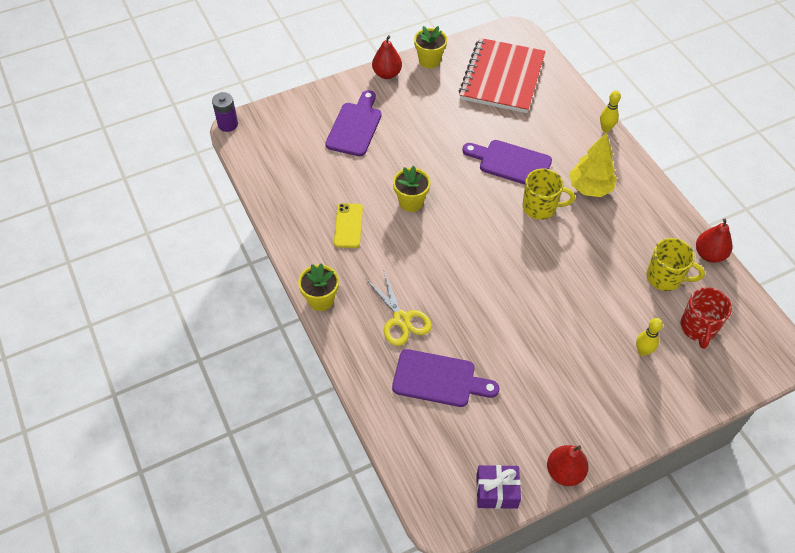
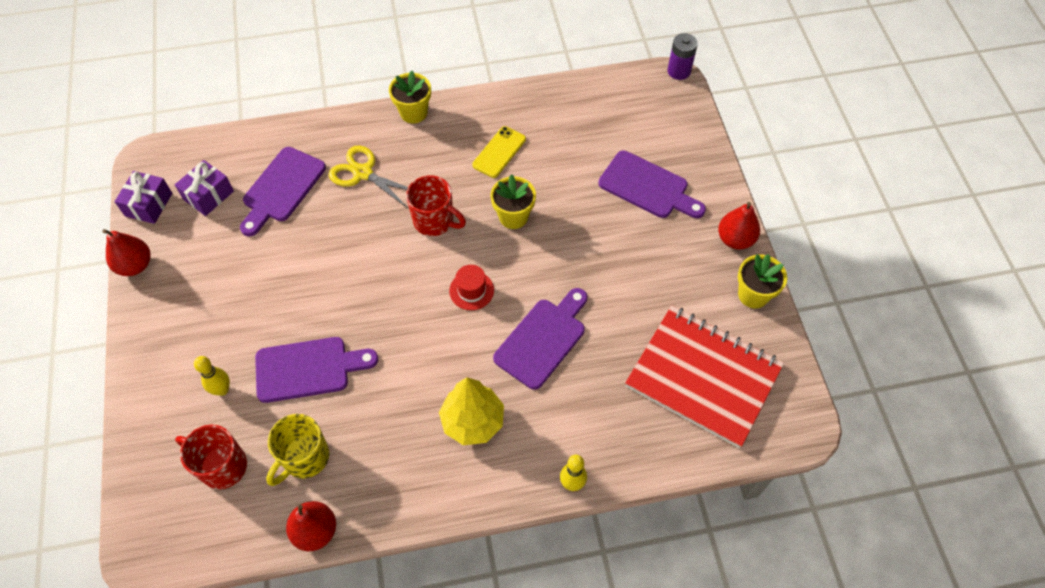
camera: 105 degrees right, 5 degrees up
(348, 225) = (499, 152): yellow phone -> yellow phone turned 75 degrees counterclockwise
(401, 319) = (363, 173): yellow scissors -> yellow scissors turned 45 degrees clockwise
(433, 253) = (434, 221): none -> red mug
(467, 440) = (208, 195): none -> purple gift
(488, 213) = (471, 290): none -> red hat
(540, 207) = (461, 350): yellow mug -> none
(598, 298) = (308, 368): none -> purple cutting board

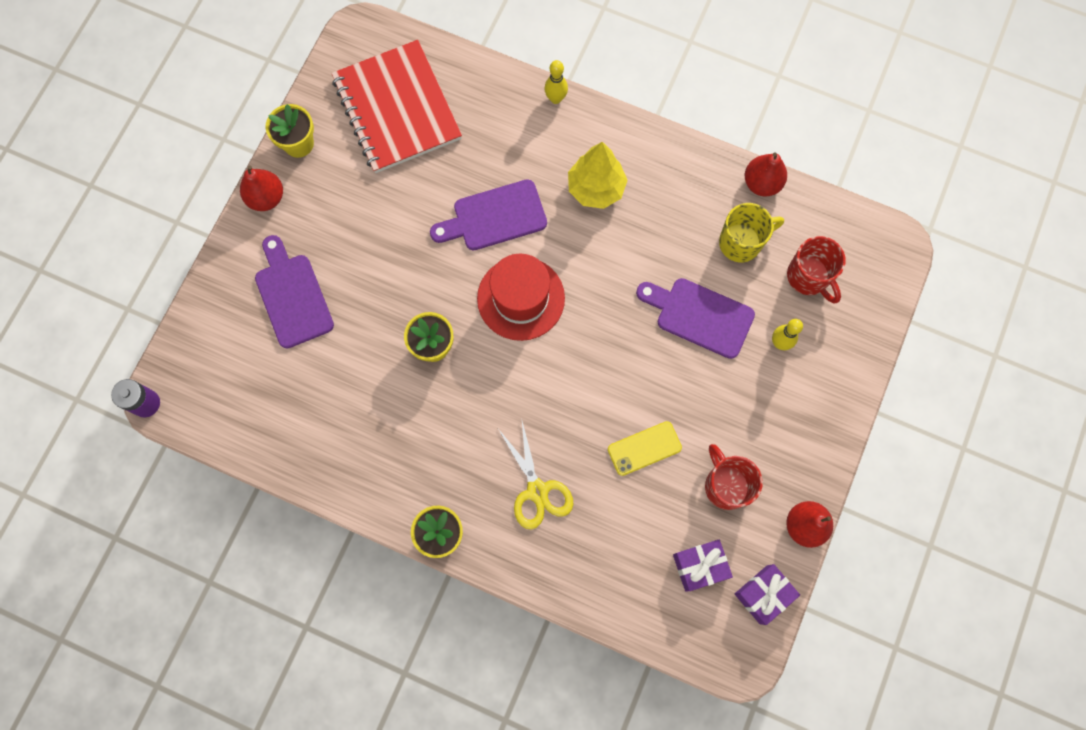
camera: 145 degrees left, 15 degrees up
(282, 188) = (624, 525): purple cutting board -> none
(434, 221) = (505, 389): red mug -> red mug (726, 485)
(471, 290) = (521, 298): red hat -> red hat, size x1.92
(499, 152) = (393, 426): yellow phone -> yellow phone (644, 448)

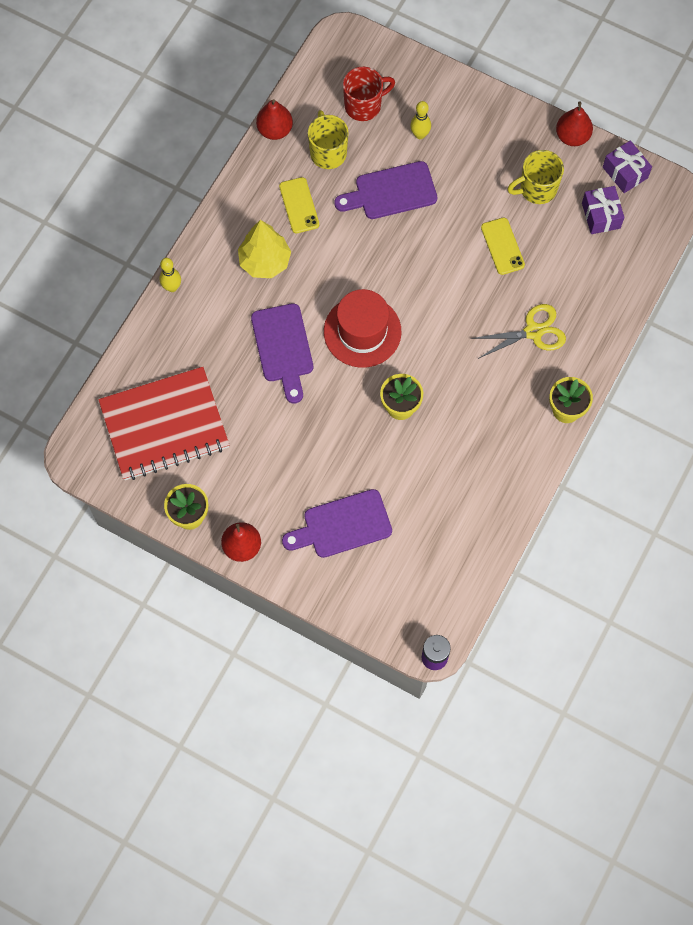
camera: 85 degrees left, 5 degrees down
(669, 217) = (299, 205): none -> yellow phone
(699, 316) = (391, 192): purple cutting board -> purple cutting board turned 45 degrees clockwise
(726, 485) = (537, 189): red mug -> yellow mug

